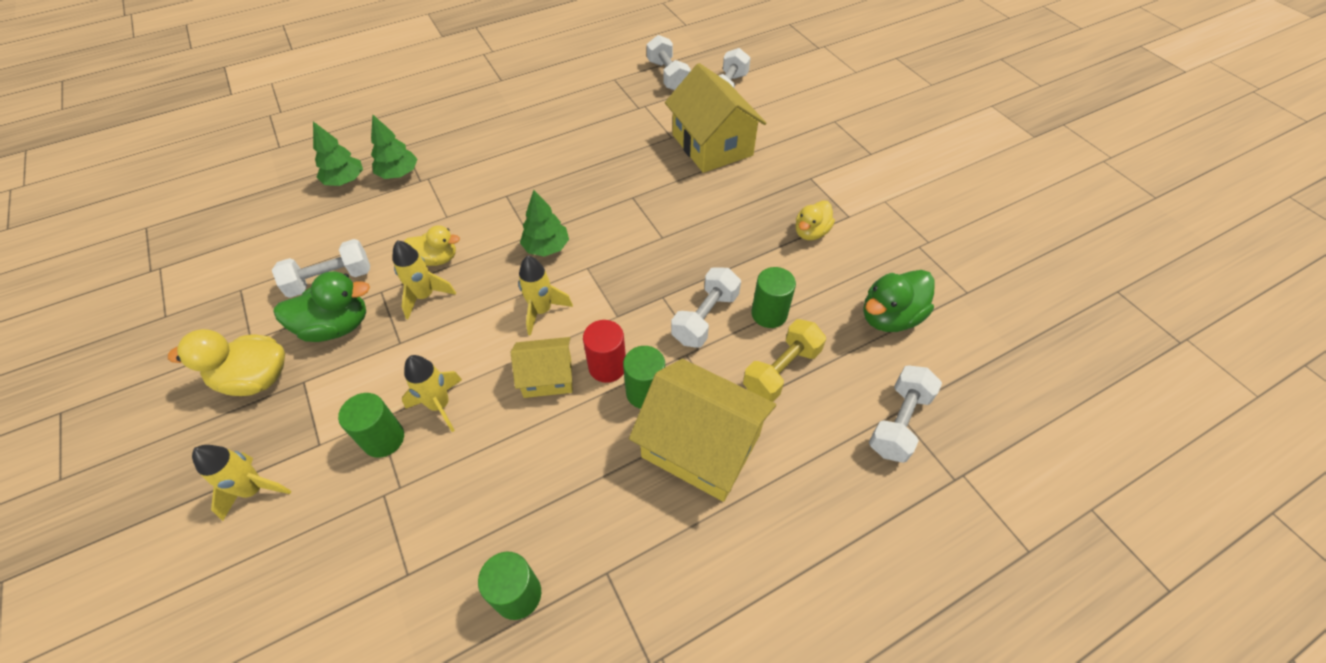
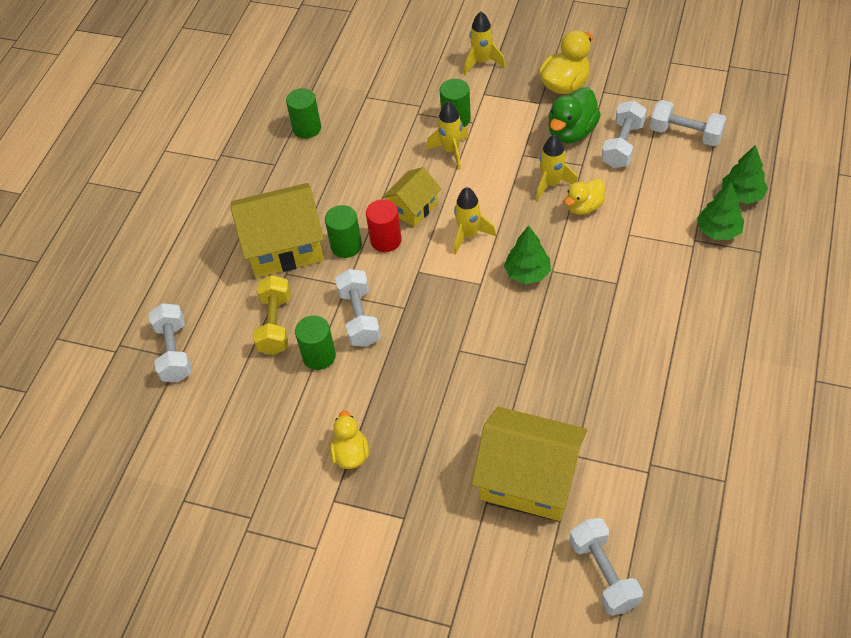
camera: 140 degrees right, 0 degrees up
(668, 76) = (684, 537): white dumbbell -> white dumbbell (685, 134)
(889, 317) = (230, 425): green duck -> none

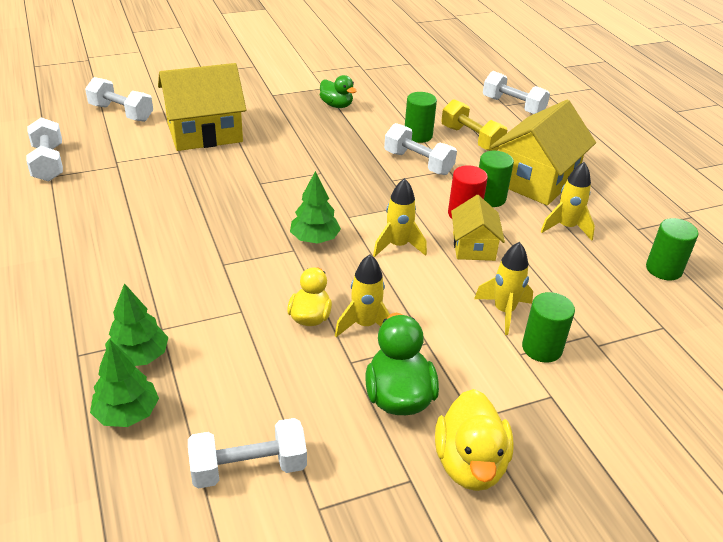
camera: 135 degrees right, 15 degrees down
(350, 454) = (336, 105): yellow duck -> green duck
(482, 62) = (606, 441): yellow rocket -> yellow rocket (566, 227)
(622, 145) = (322, 410): white dumbbell -> white dumbbell (48, 163)

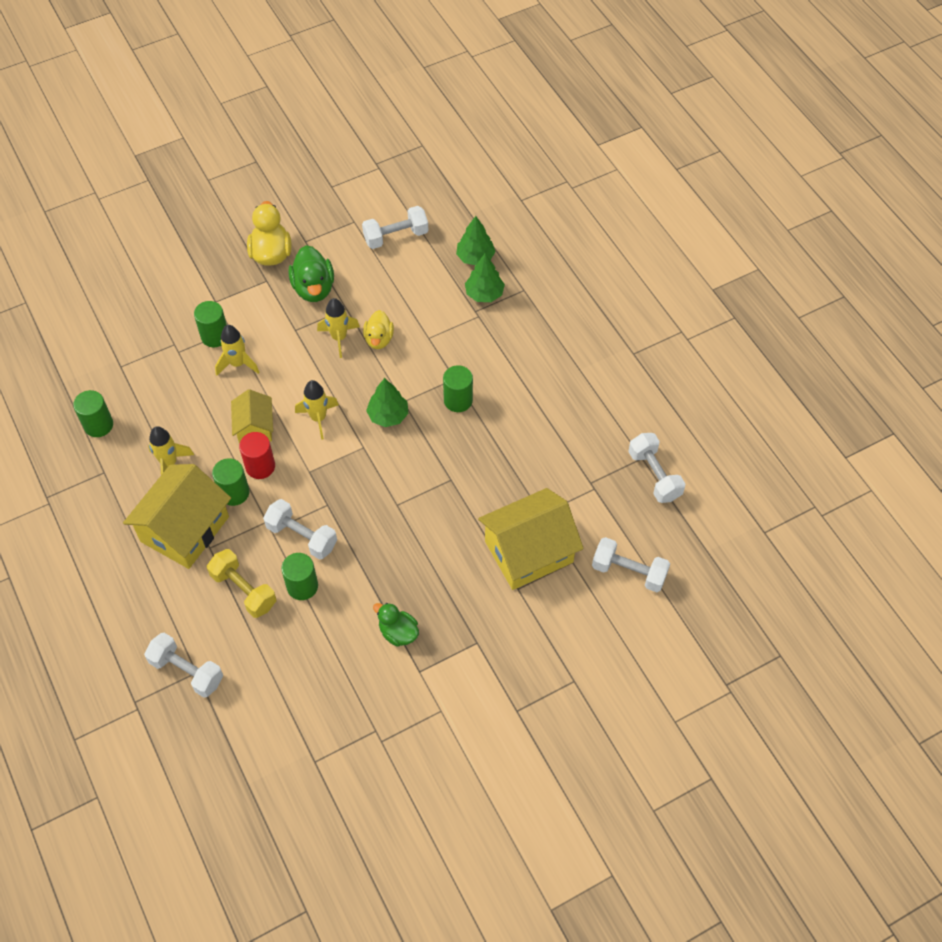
camera: 175 degrees right, 20 degrees up
(227, 243) = (458, 400): none -> green cylinder

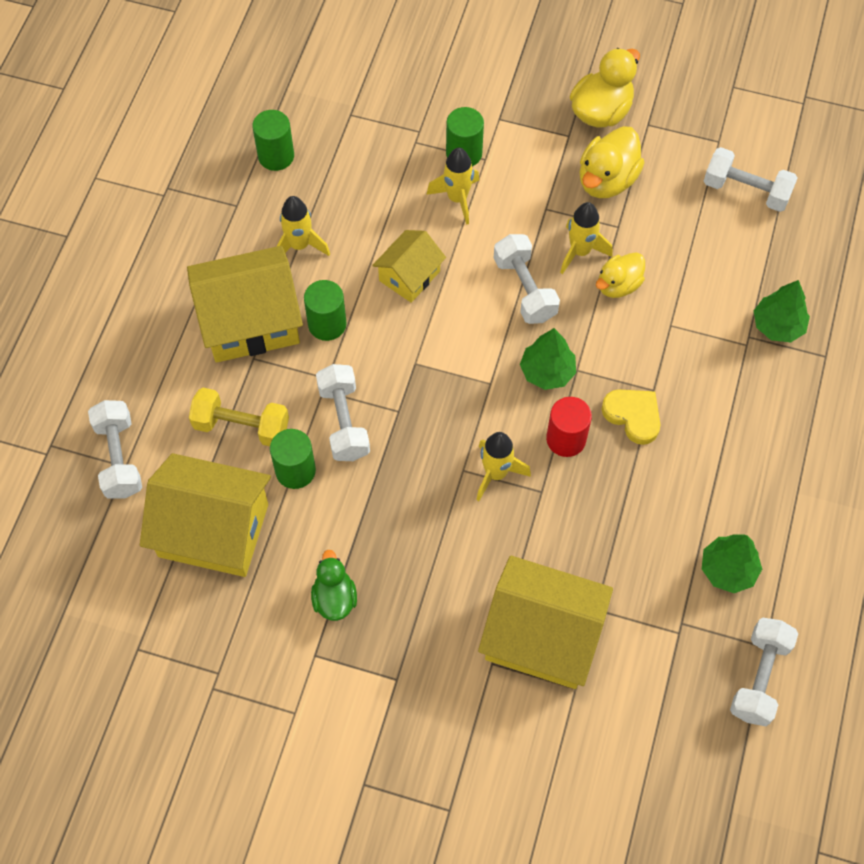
camera: 45 degrees right, 5 degrees up
(244, 590) = (241, 426): yellow dumbbell -> yellow dumbbell turned 75 degrees counterclockwise
(260, 466) = (376, 319): red cylinder -> red cylinder (566, 439)
(289, 659) = (213, 530): none -> yellow house
(313, 288) = (607, 180): green duck -> yellow duck
(318, 418) = (477, 317): yellow rocket -> yellow rocket (496, 473)
(458, 400) = (633, 416): green cylinder -> yellow heart
(475, 257) = (809, 279): green tree -> green tree (728, 569)
(629, 572) = (623, 753): white dumbbell -> white dumbbell (525, 289)

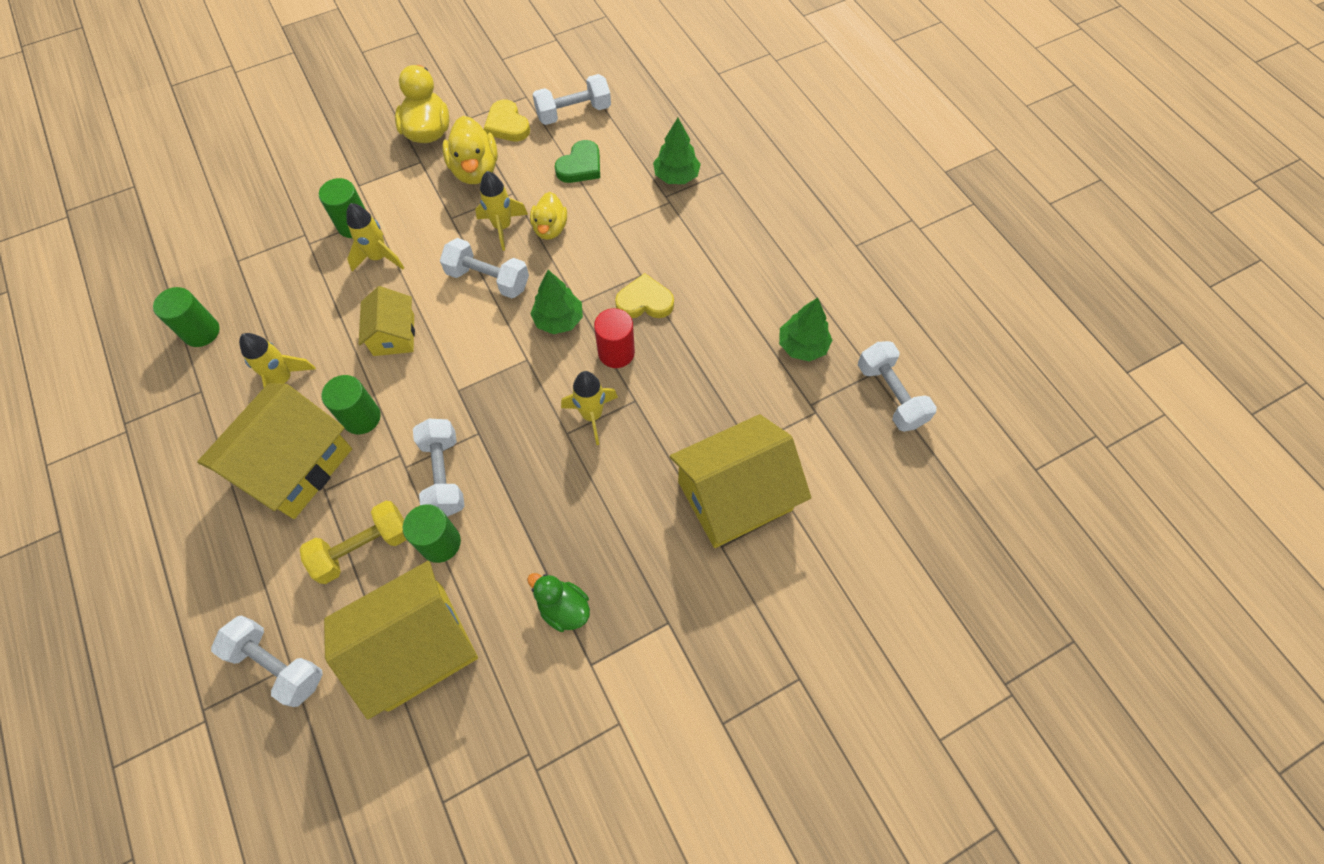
camera: 45 degrees left, 0 degrees up
(344, 421) = (443, 475): white dumbbell -> white dumbbell turned 45 degrees clockwise
(675, 157) = (507, 125): none -> yellow heart
(701, 248) = (580, 166): none -> green heart

